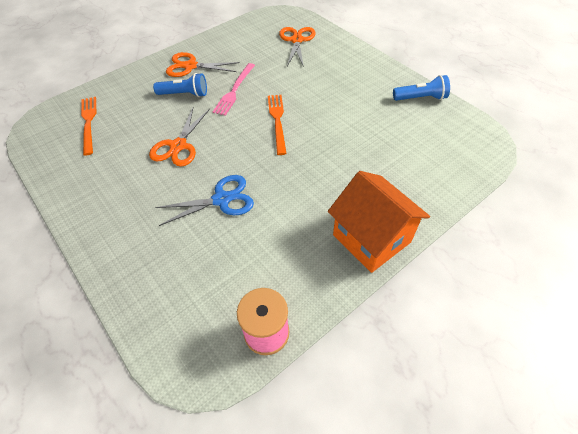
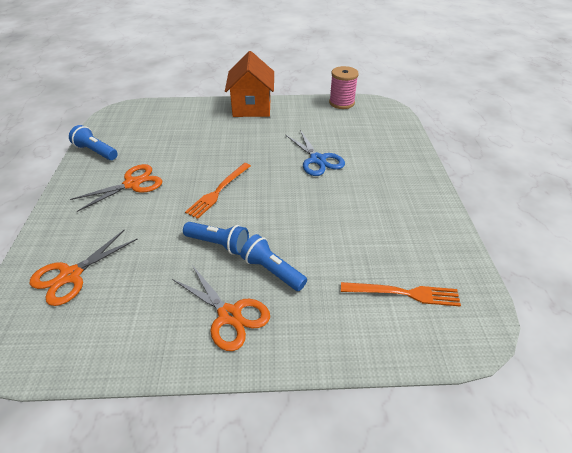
camera: 145 degrees left, 10 degrees down
(89, 123) = (404, 293): orange fork -> orange fork turned 105 degrees counterclockwise
(178, 146) = (321, 213): orange scissors -> orange scissors (132, 184)
(221, 199) = (317, 160): blue scissors -> blue scissors turned 135 degrees counterclockwise
(234, 90) = (218, 244): pink fork -> blue flashlight

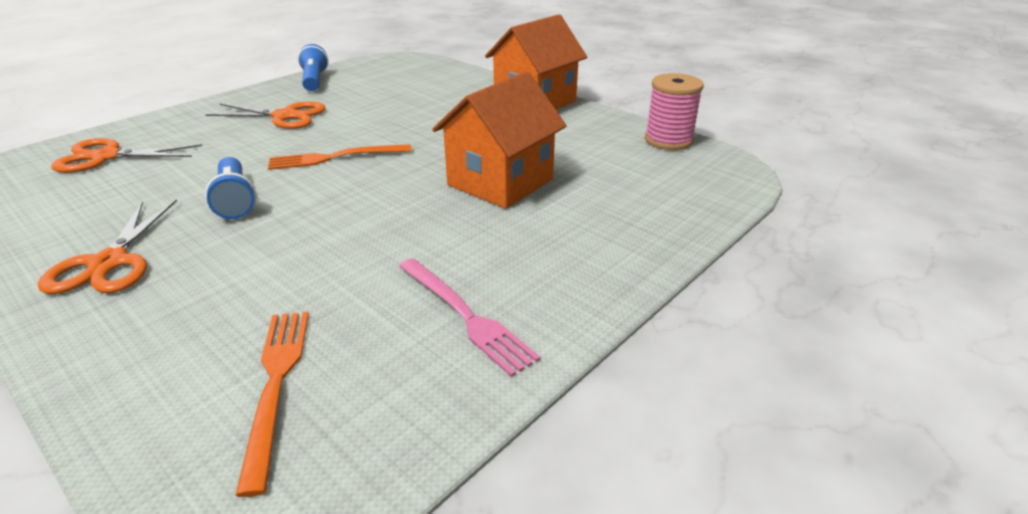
camera: 45 degrees right, 10 degrees down
(272, 271) = (219, 254): blue flashlight -> none
(317, 160) = (500, 182): blue scissors -> orange house
(404, 293) = (276, 384): orange fork -> orange fork turned 150 degrees counterclockwise
(409, 223) = (465, 316): none -> pink fork

